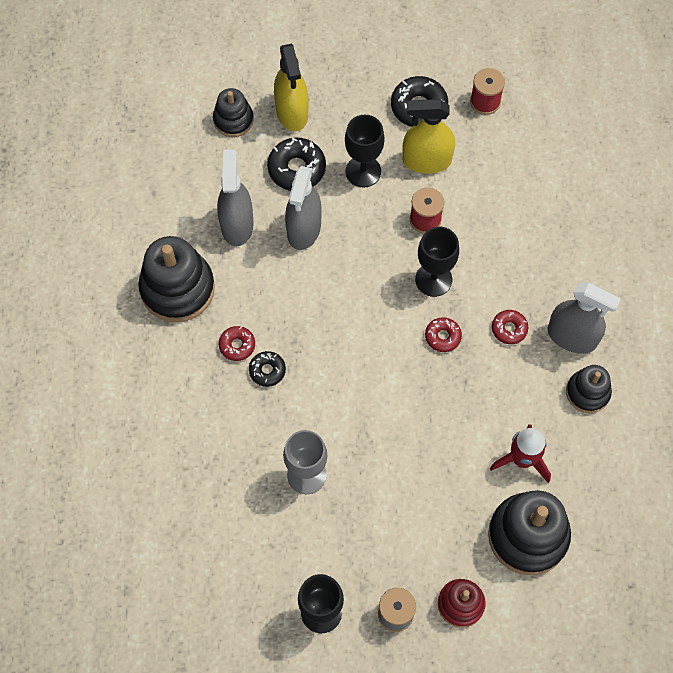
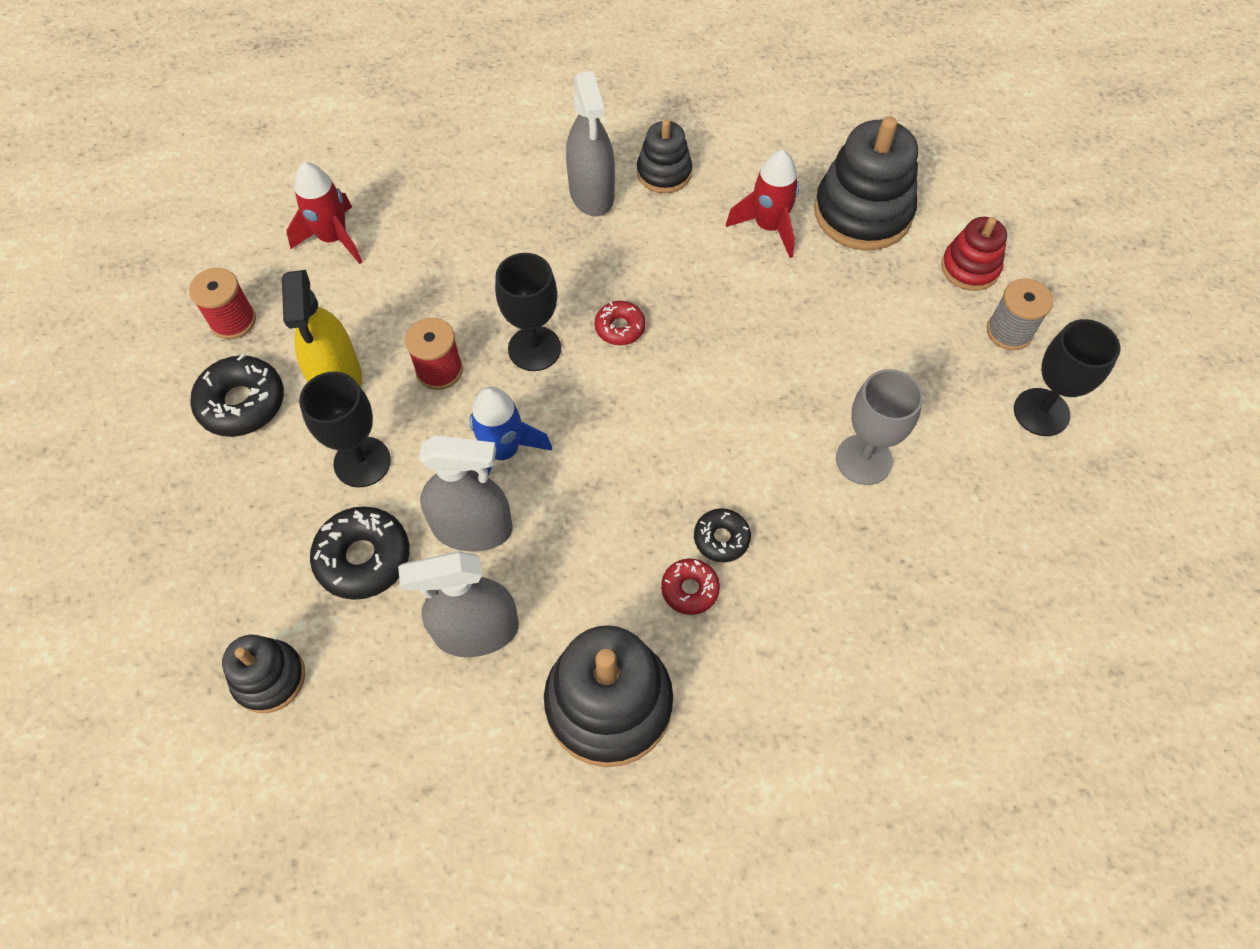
camera: 100 degrees left, 5 degrees down
(292, 112) = (252, 584): yellow spray bottle -> none
(355, 251) = (503, 452): none -> blue rocket
(509, 329) = (594, 257): red donut -> none
(549, 162) = (334, 238): none -> red rocket
(572, 336) = (592, 193): grey spray bottle -> grey spray bottle turned 150 degrees clockwise

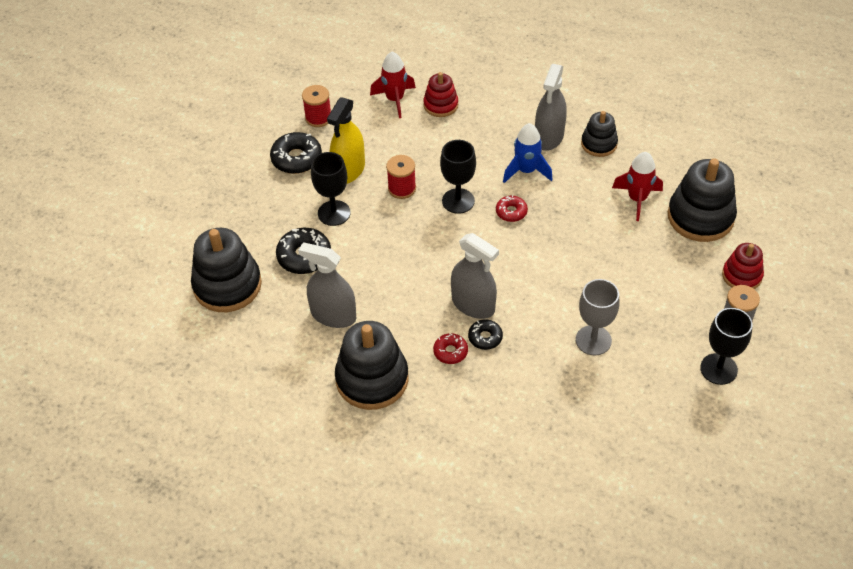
camera: 35 degrees right, 10 degrees down
(269, 678) = (227, 285): black stacking toy -> black stacking toy, size x1.74
(407, 216) = (440, 105): none -> red stacking toy
(473, 529) = (364, 269): grey spray bottle -> grey spray bottle (473, 304)
(503, 452) = (405, 242): blue rocket -> blue rocket (526, 171)

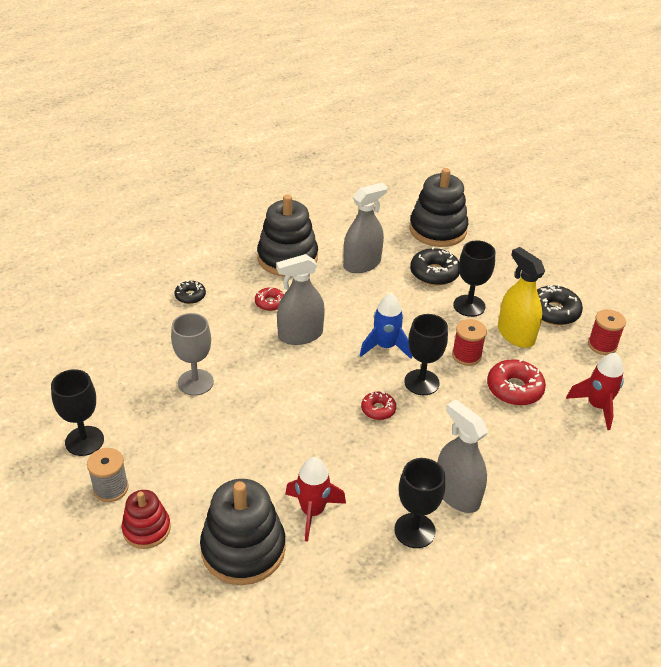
camera: 120 degrees right, 10 degrees down
(416, 147) = (514, 389): none -> red donut
(440, 105) = (566, 435): red stacking toy -> none
(485, 337) = (263, 326): black donut -> black donut (190, 296)
(526, 171) = (422, 449): blue rocket -> blue rocket (385, 347)
(599, 144) = (414, 530): black stacking toy -> black goblet

